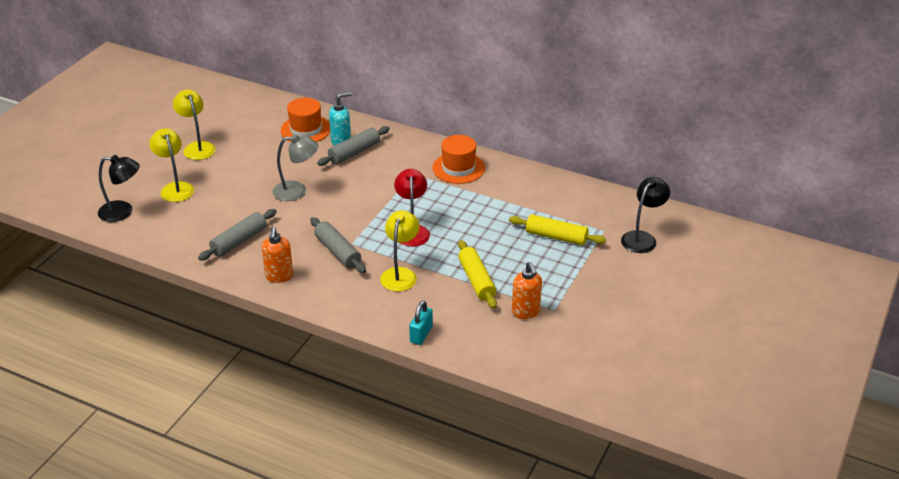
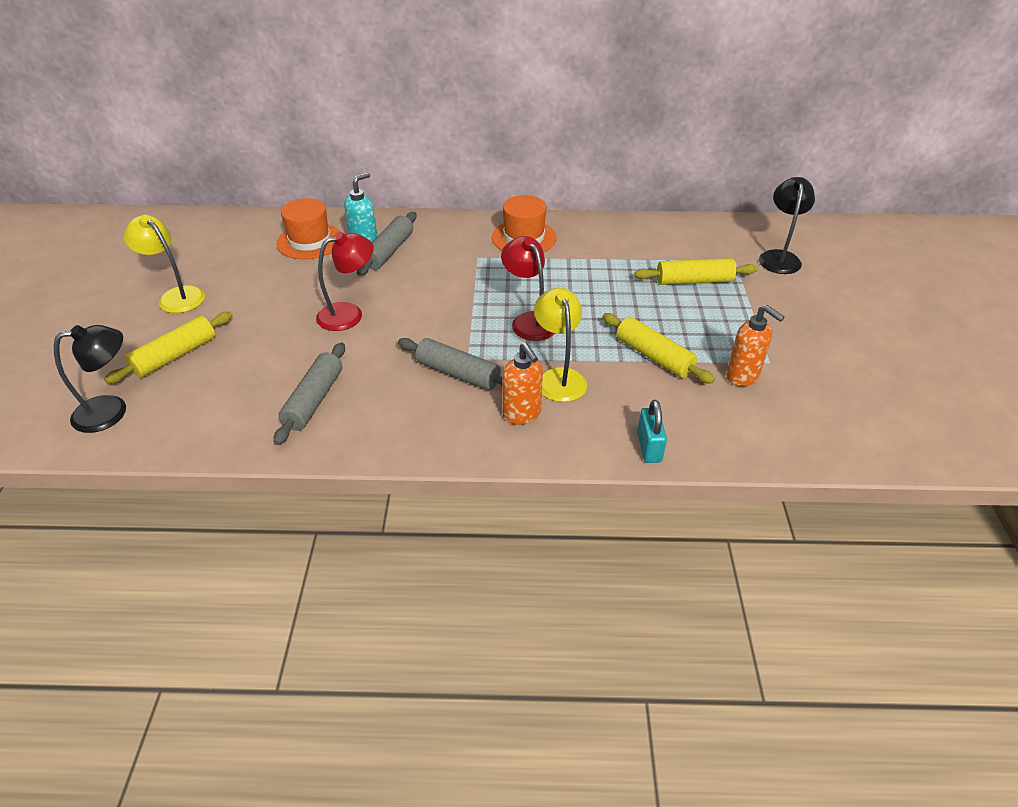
camera: 25 degrees left, 5 degrees up
(175, 188) = (175, 356): yellow lamp -> yellow rolling pin
(279, 277) = (404, 431): orange soap dispenser -> orange soap dispenser (522, 414)
(297, 191) = (349, 314): grey lamp -> red lamp

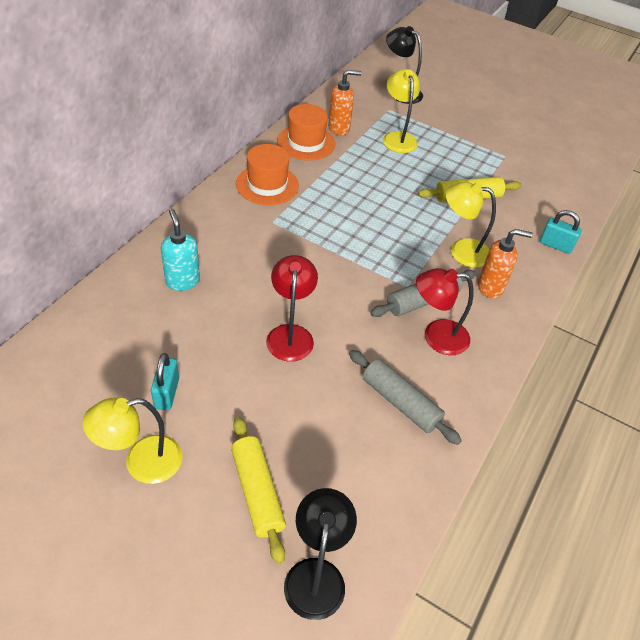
camera: 65 degrees left, 5 degrees up
(245, 282) = (167, 393): none -> turquoise padlock
(310, 241) = (136, 317): orange hat -> orange hat (306, 142)
(389, 251) = (211, 270): grey rolling pin -> none
(529, 320) = (384, 234): red lamp -> red lamp (436, 336)
(694, 281) = (398, 138): yellow rolling pin -> yellow lamp
(742, 376) = (512, 173): orange soap dispenser -> orange soap dispenser (339, 128)

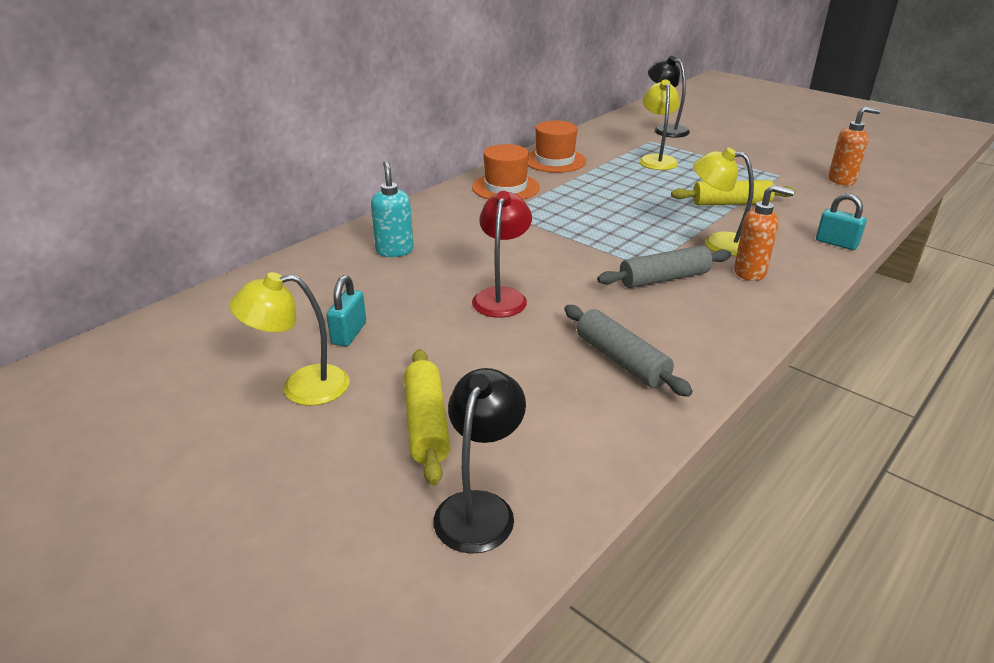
camera: 15 degrees right, 15 degrees down
(339, 128) = (593, 152): orange soap dispenser -> orange soap dispenser (842, 180)
(436, 336) = (676, 308): red lamp -> none

